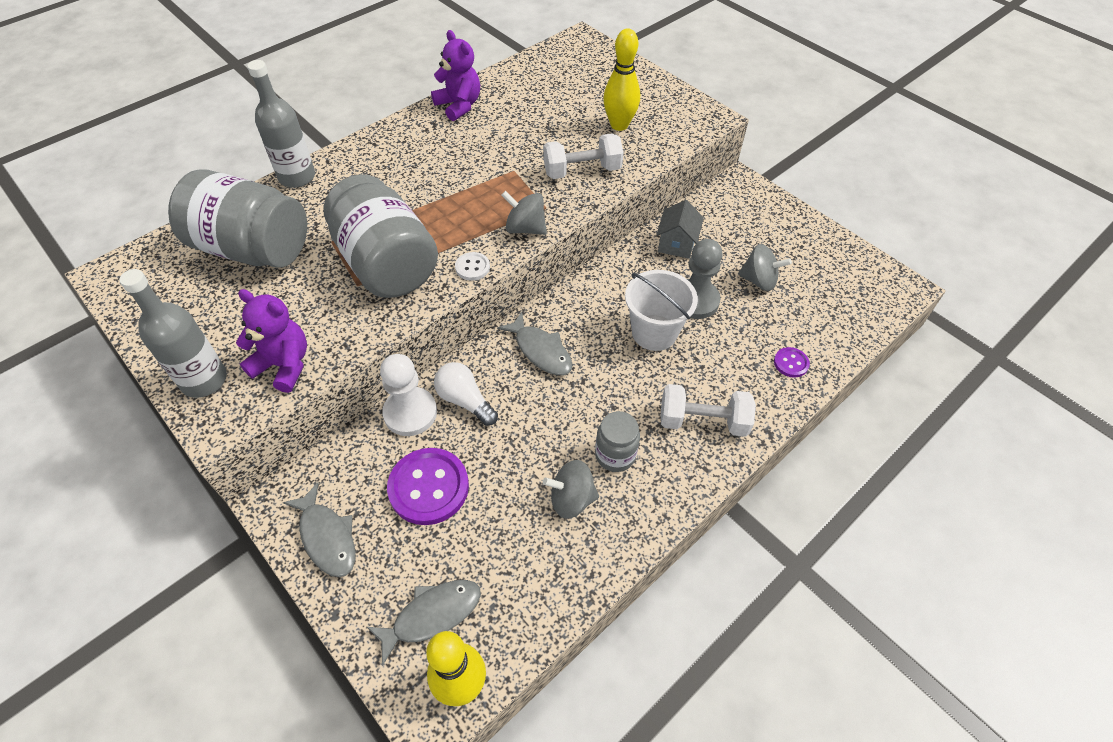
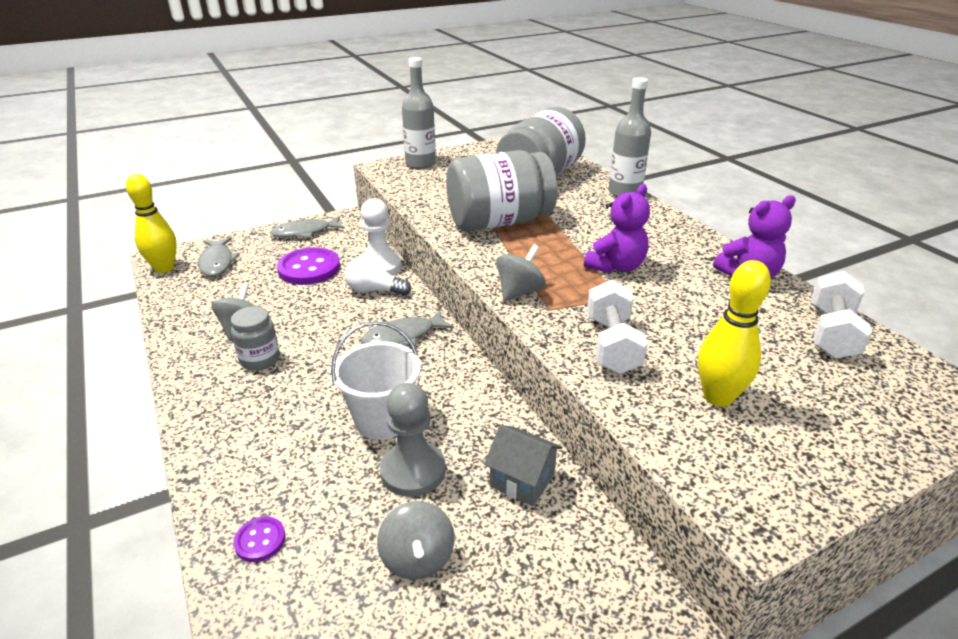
camera: 105 degrees right, 20 degrees down
(284, 365) = (416, 184): purple teddy bear -> purple teddy bear (616, 267)
(465, 400) = (374, 290): white light bulb -> white light bulb turned 135 degrees counterclockwise
(472, 267) = (476, 258): white button -> none
(703, 421) = (246, 428): white dumbbell -> white dumbbell (831, 333)
(759, 280) = (417, 558): grey spinning top -> grey spinning top turned 45 degrees counterclockwise

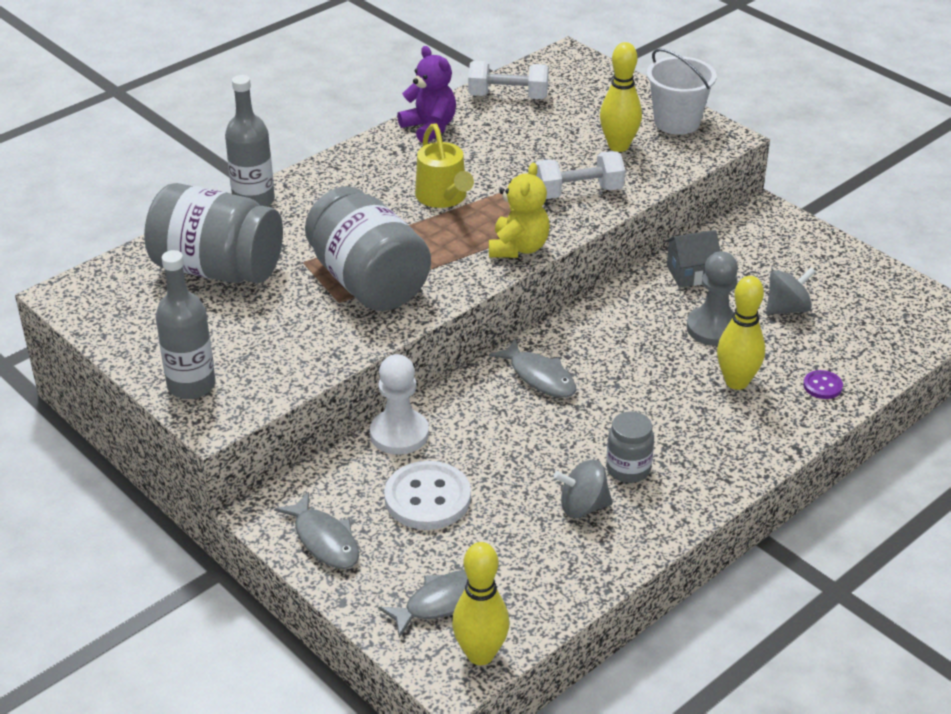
camera: 105 degrees left, 5 degrees up
(309, 268) = (427, 498): purple button -> white button
(317, 463) = (736, 382): none -> yellow bowling pin
(374, 290) = (458, 422): white light bulb -> none
(382, 419) = (667, 359): white bucket -> white bucket (677, 122)
(519, 292) = (518, 248): grey spinning top -> yellow teddy bear
(522, 480) = (690, 274): grey house -> grey house turned 60 degrees clockwise
(616, 267) = (443, 197): purple teddy bear -> yellow watering can

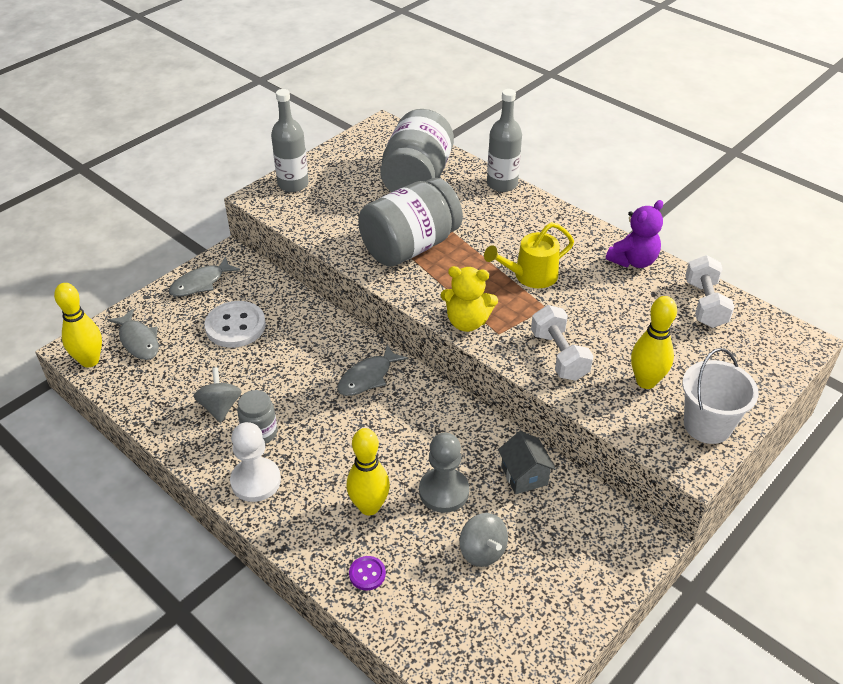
camera: 85 degrees right, 5 degrees up
(399, 434) = (301, 307): white pawn -> white pawn (256, 481)

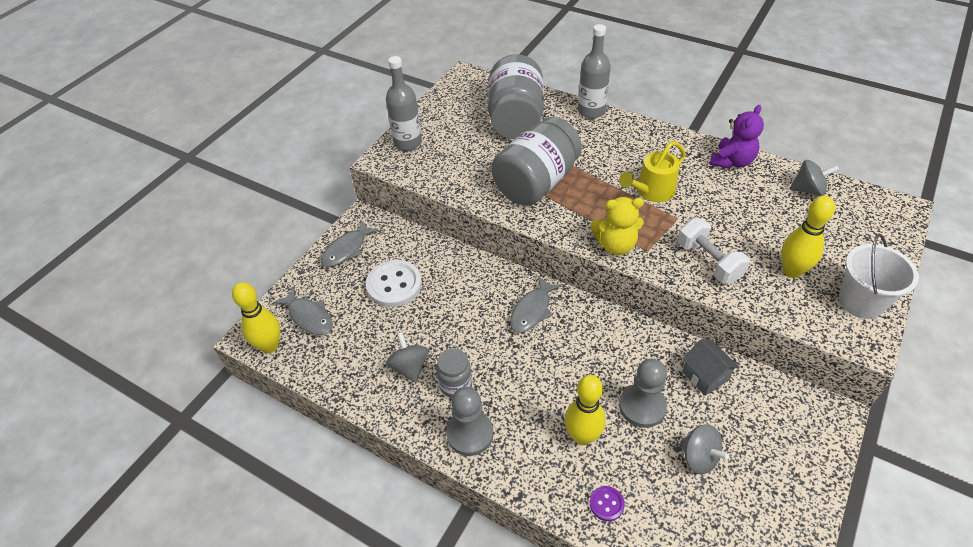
camera: 10 degrees left, 5 degrees up
(256, 481) = (470, 434): white pawn -> grey pawn
(705, 304) = (808, 190): white dumbbell -> grey spinning top

